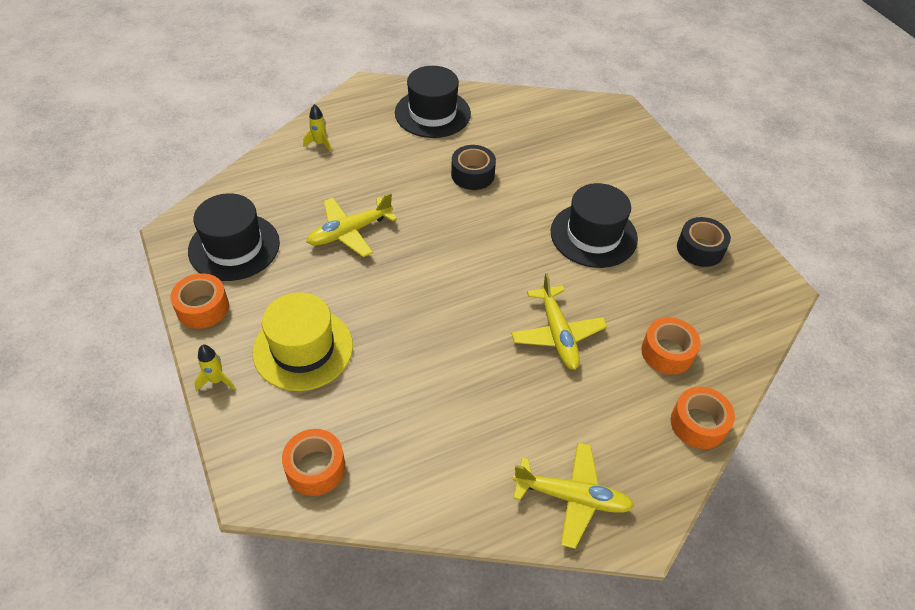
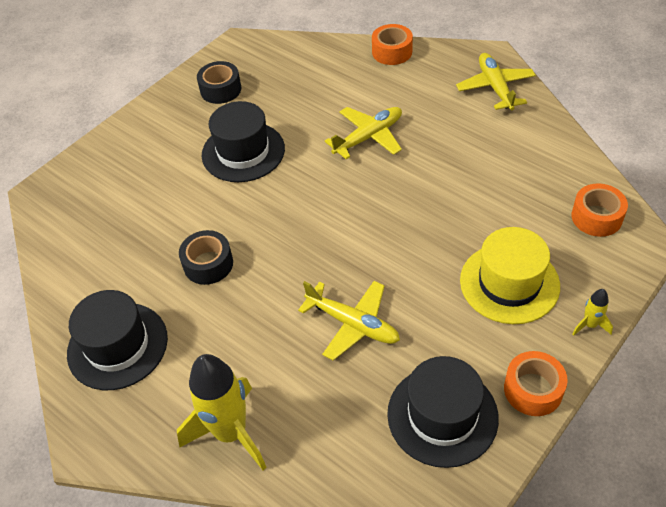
camera: 110 degrees left, 0 degrees up
(320, 143) = (231, 433): yellow rocket -> yellow rocket, size x2.25
(667, 352) = (342, 79): orange tape -> none

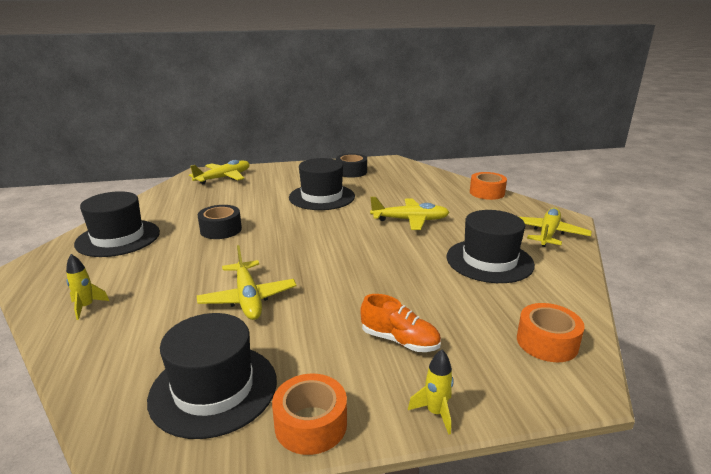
camera: 35 degrees right, 25 degrees down
(86, 184) = (224, 178): none -> yellow plane
(231, 433) = (86, 307): yellow rocket -> yellow rocket, size x0.44
(484, 152) = (489, 260): none -> black hat
(509, 283) = (399, 340): yellow hat -> orange shoe

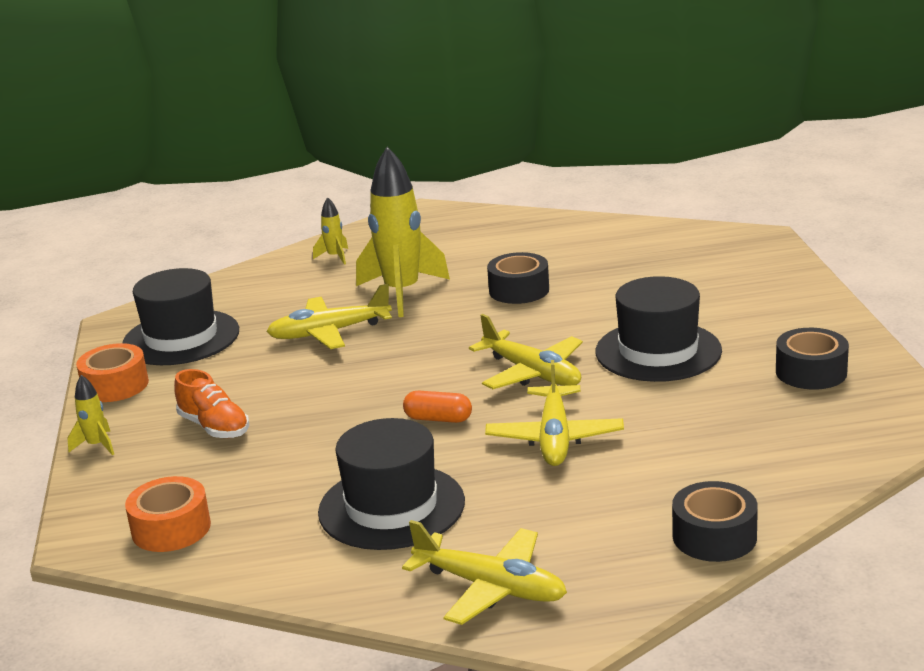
camera: 95 degrees right, 0 degrees up
(118, 238) = (495, 235): black hat -> none
(194, 270) = (402, 293): none -> yellow rocket
(224, 178) = (738, 260): yellow plane -> yellow plane (532, 373)
(389, 250) = (438, 419): none -> orange capsule
(399, 340) = (214, 427): orange shoe -> orange shoe turned 75 degrees counterclockwise
(487, 193) = (714, 536): orange tape -> black tape

